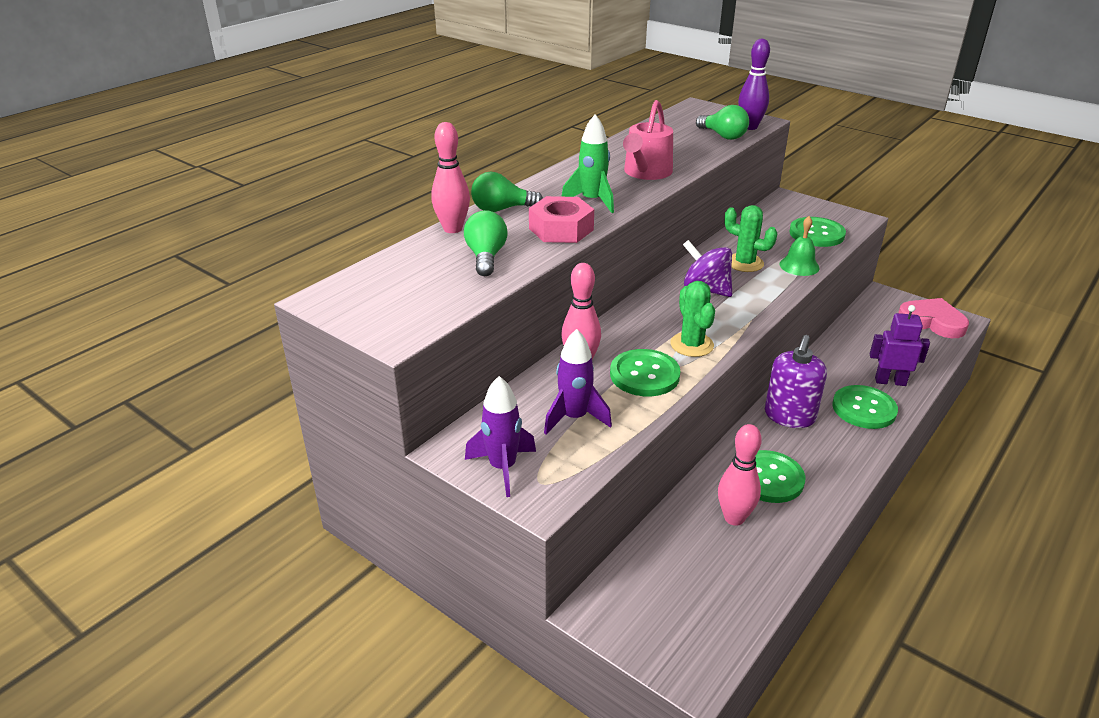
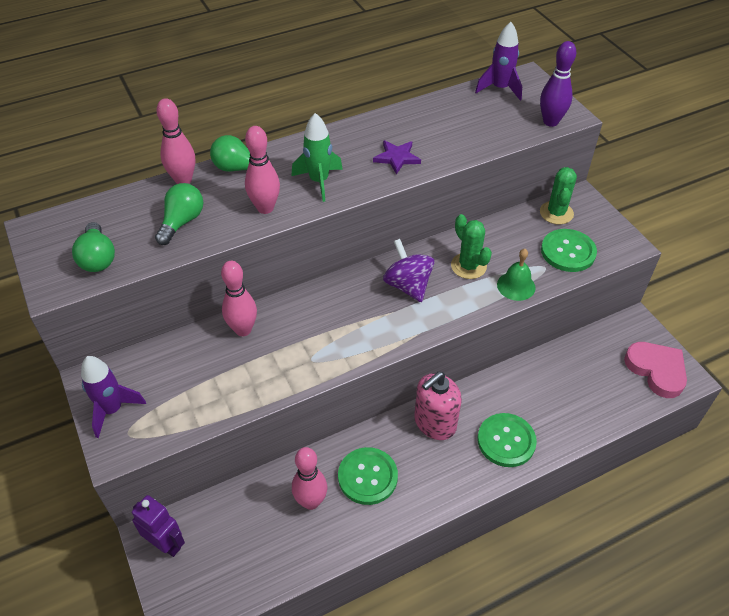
camera: 25 degrees right, 15 degrees up
(561, 229) = (265, 208): pink nut -> pink bowling pin
(574, 418) = (196, 383): purple rocket -> purple rocket (500, 89)
(644, 375) = (282, 360): green button -> none
(646, 172) = (397, 158): pink watering can -> purple star
(691, 345) = (345, 343): green cactus -> green cactus (556, 213)
(723, 136) = (513, 127): green light bulb -> green light bulb (98, 258)
(789, 416) = (434, 423): purple soap dispenser -> pink soap dispenser
(890, 381) = (555, 421): purple robot -> purple robot (166, 544)

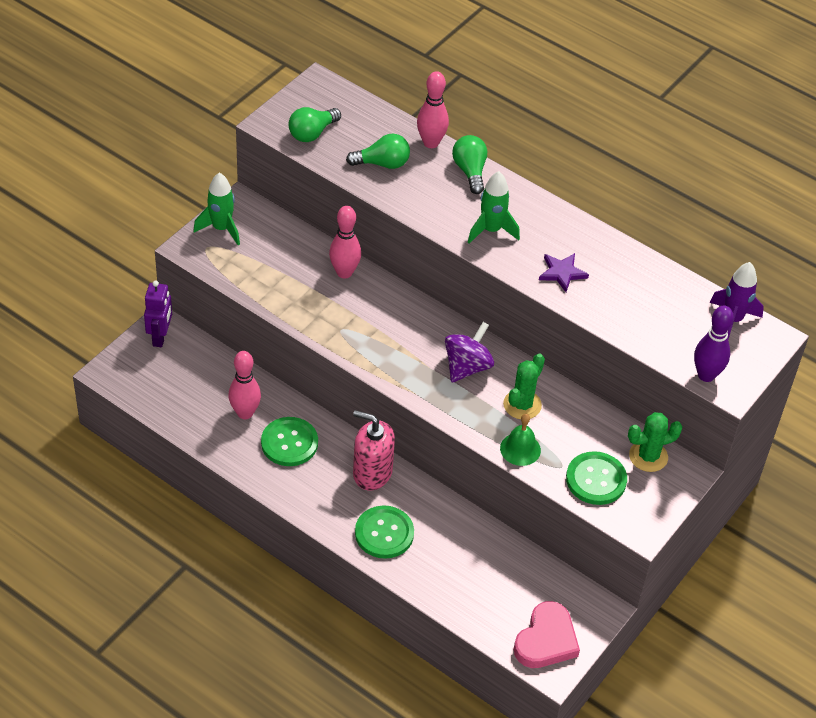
camera: 60 degrees right, 0 degrees up
(112, 410) = (221, 228): purple rocket -> green rocket
(265, 208) = (433, 208): pink bowling pin -> none

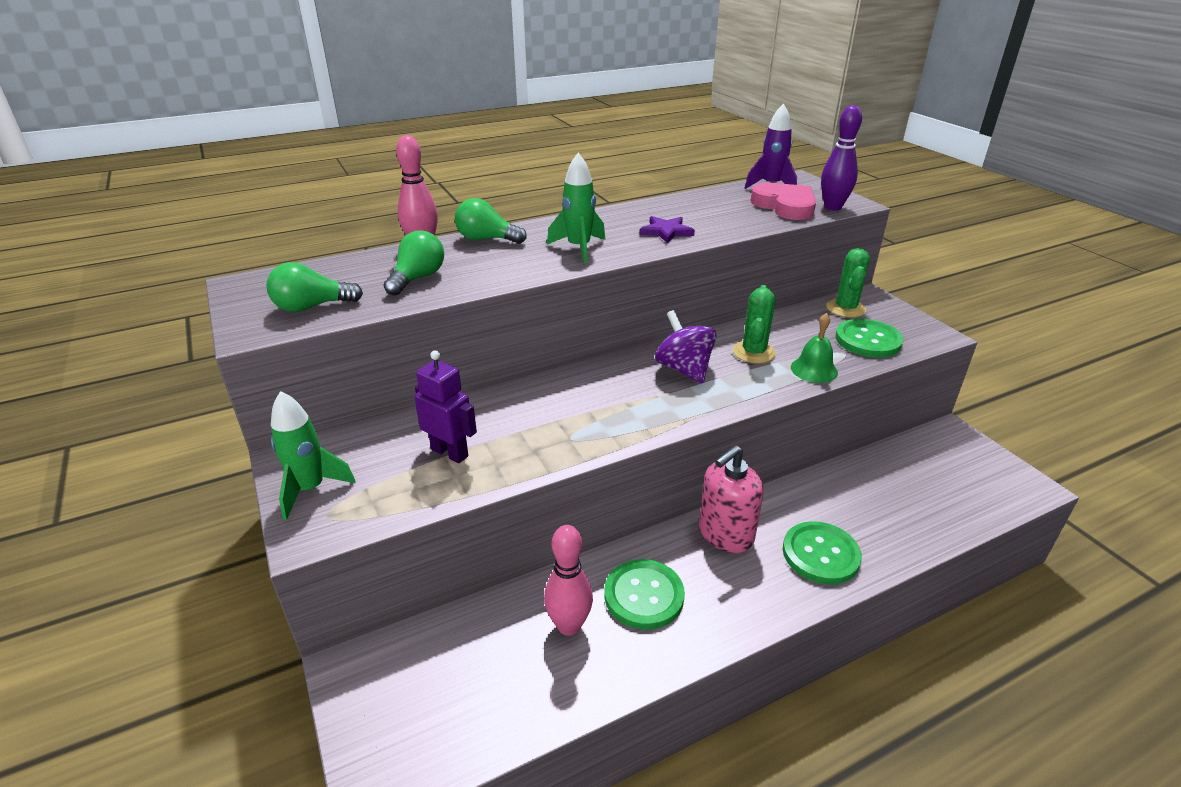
camera: 60 degrees left, 15 degrees down
(160, 337) = (367, 679): purple robot -> purple robot (450, 452)
(312, 133) = (312, 307): green light bulb -> green light bulb turned 90 degrees clockwise
(344, 272) = (485, 409): pink bowling pin -> none
(522, 405) = (753, 352): green cactus -> green cactus turned 45 degrees clockwise
(546, 640) = (992, 479): pink heart -> pink heart (785, 206)

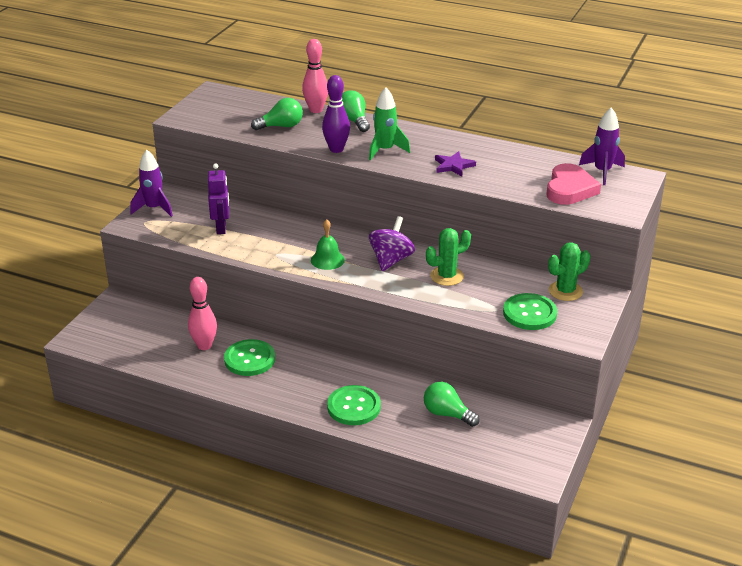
camera: 50 degrees right, 0 degrees up
(310, 489) = (154, 208): green rocket -> purple rocket
(312, 307) = (217, 118): green light bulb -> green light bulb (447, 414)
(725, 534) = (328, 367): pink soap dispenser -> none
(814, 369) = (457, 304): green bell -> green bell (327, 260)
(833, 207) = (599, 206): purple bowling pin -> purple bowling pin (336, 149)

